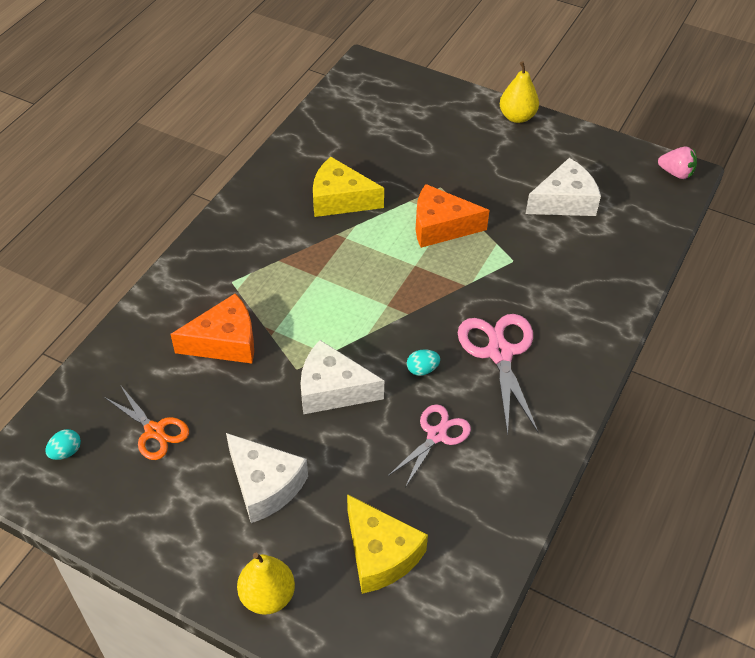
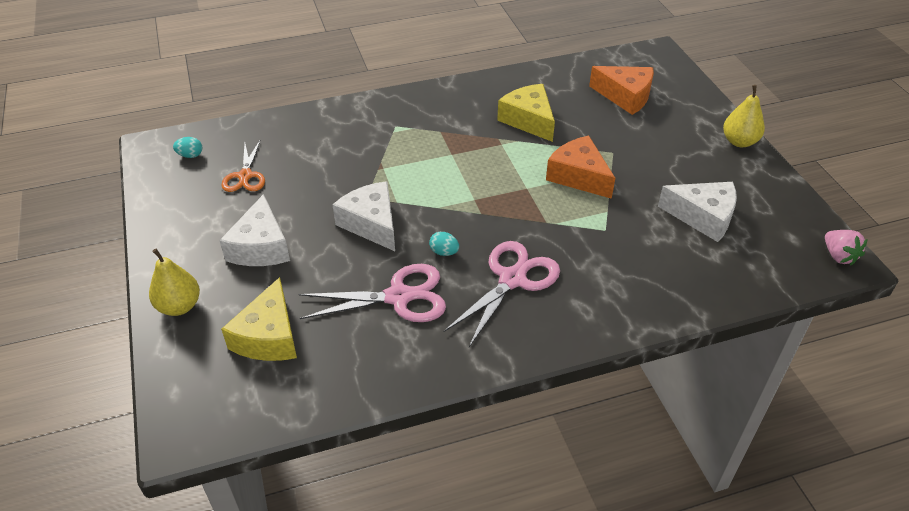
camera: 45 degrees right, 5 degrees down
(225, 342) = (346, 155): orange cheese -> orange cheese (625, 96)
(436, 435) = (398, 297): pink scissors -> pink scissors, size x1.54

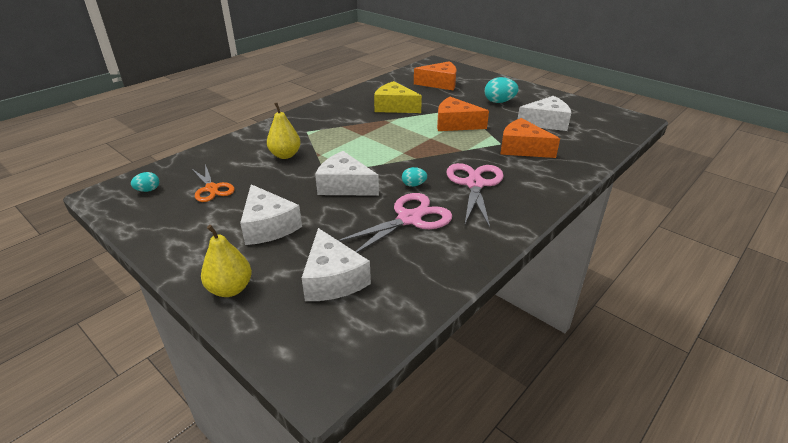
camera: 30 degrees left, 10 degrees down
(268, 336) = (332, 279): yellow cheese -> white cheese
(625, 248) = (522, 148): none -> orange cheese
(675, 157) = (499, 102): none -> turquoise egg
(739, 141) = (524, 87): yellow pear -> yellow pear (285, 155)
(838, 256) = (631, 119): pink strawberry -> none

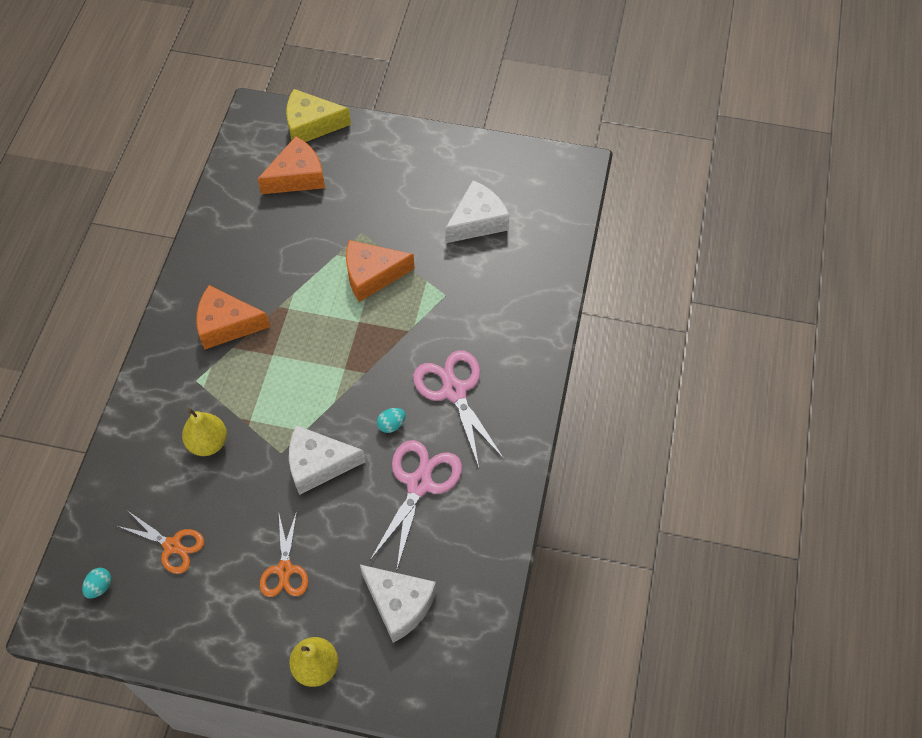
camera: 30 degrees left, 25 degrees up
(268, 226) = (285, 570): white cheese -> orange scissors
(394, 107) = (272, 268): yellow cheese -> yellow cheese (311, 125)
(499, 102) = (399, 193): turquoise egg -> none
(522, 148) = (474, 294): orange cheese -> orange cheese (226, 324)

